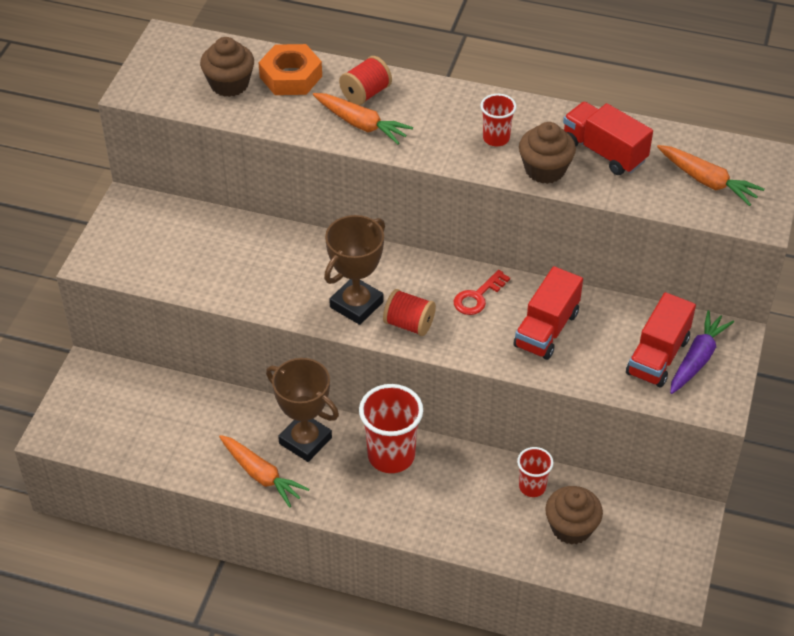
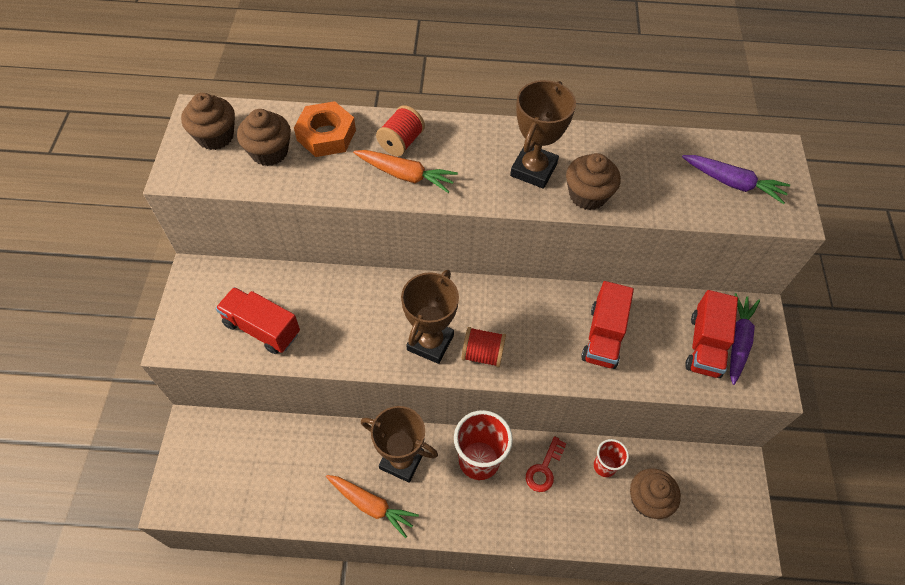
camera: 15 degrees left, 10 degrees up
(179, 62) = (215, 136): none -> brown cupcake
(477, 297) = (534, 314): red key -> red key (544, 469)
(496, 138) = (533, 170): red cup -> brown trophy
(604, 152) = (633, 168): red truck -> red truck (262, 328)
(707, 181) = (732, 183): orange carrot -> purple carrot

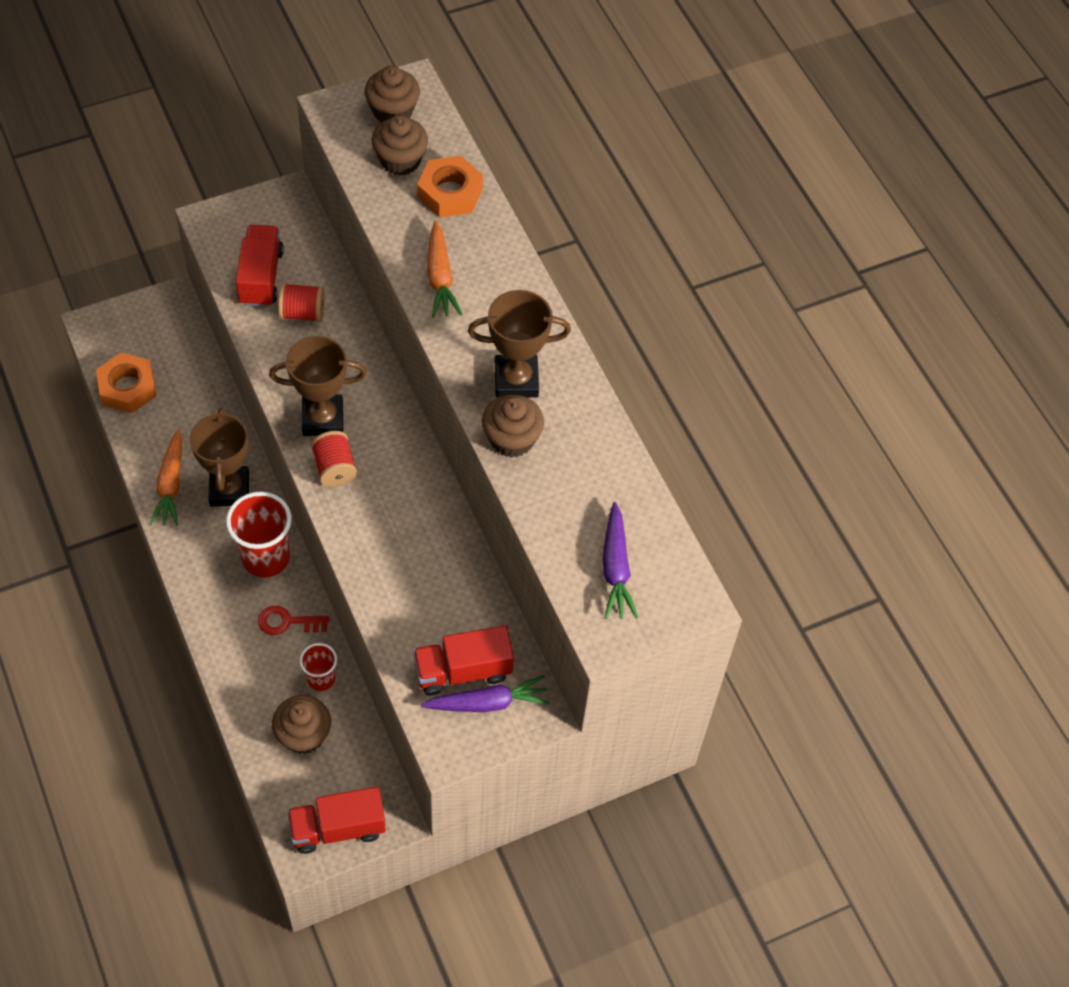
camera: 60 degrees right, 0 degrees up
(254, 500) = (127, 388): none -> orange nut
(401, 142) = (480, 255): red spool -> red spool (302, 313)
(603, 336) = (418, 569): red truck -> red truck (338, 828)

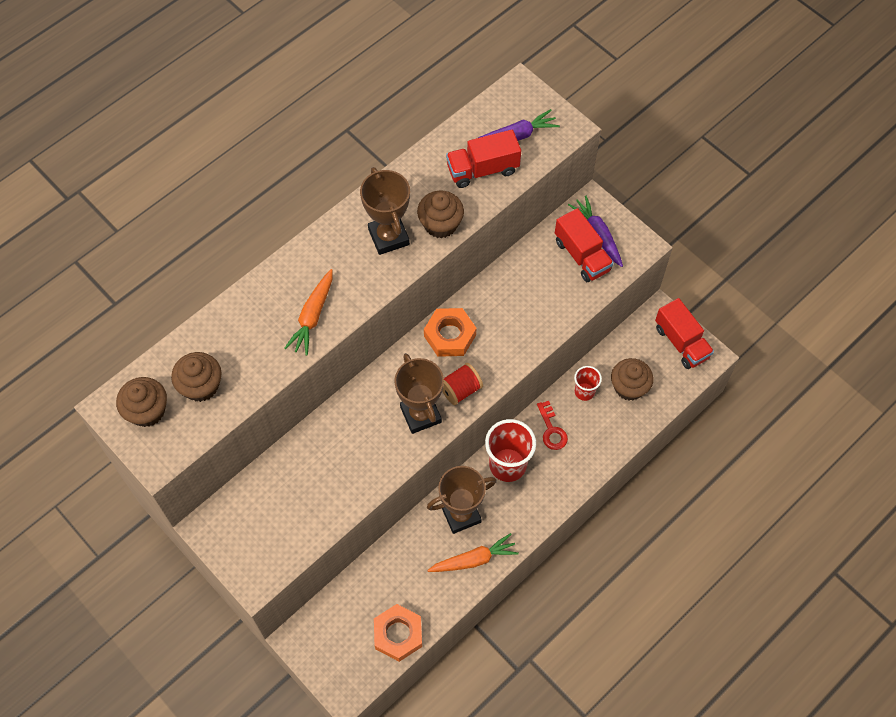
camera: 105 degrees left, 5 degrees up
(261, 277) = (302, 513): red truck -> red truck (482, 169)
(302, 313) = (327, 467): red spool -> none
(440, 277) = (312, 316): orange carrot -> orange carrot turned 135 degrees clockwise
(450, 193) = (224, 338): orange nut -> orange nut (450, 335)

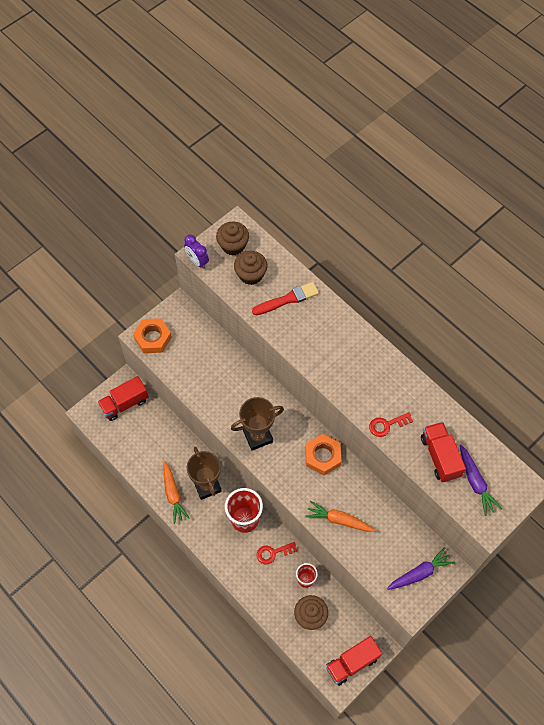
camera: 90 degrees right, 0 degrees up
(170, 461) = (197, 261): none -> purple clock
(246, 337) = (288, 299): none -> red brush
(312, 316) = (305, 340): orange carrot -> orange carrot (339, 520)
(388, 237) = (373, 388): brown trophy -> none
(398, 634) = (123, 444): orange nut -> orange nut (153, 338)
(440, 224) = (387, 425): brown cupcake -> red key
(460, 390) = (277, 464): red spool -> none
(582, 255) = (398, 559): red truck -> red truck (124, 403)

